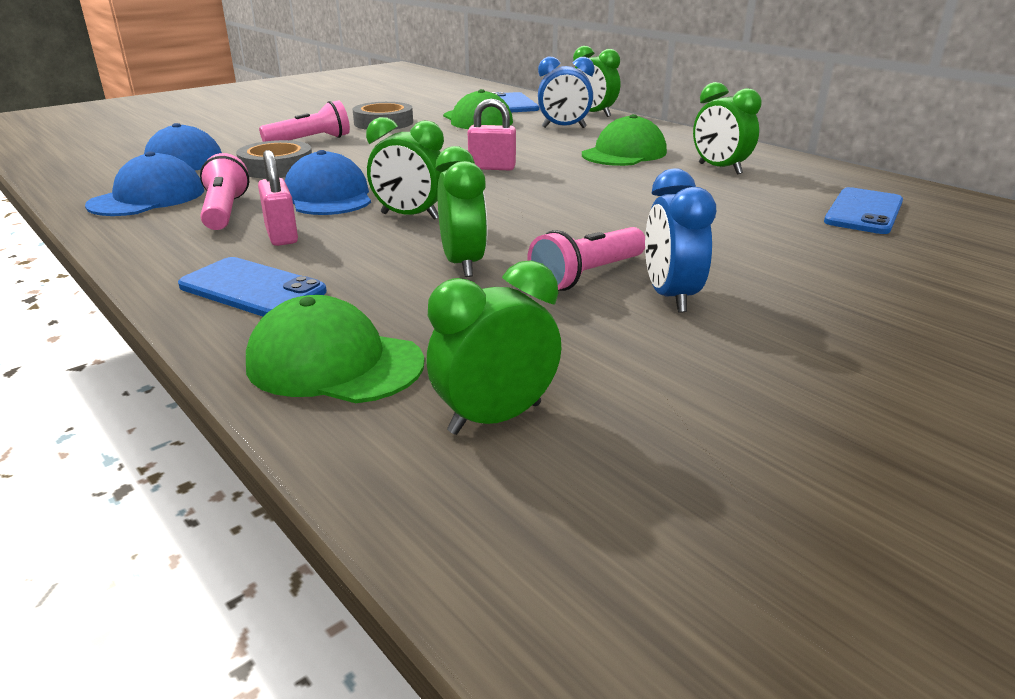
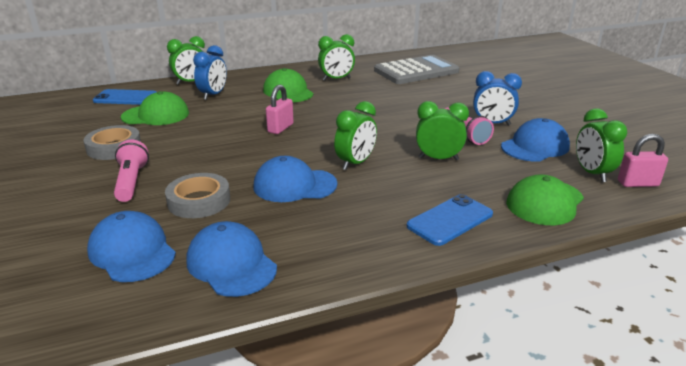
camera: 70 degrees left, 0 degrees up
(225, 211) = (297, 227): pink flashlight -> none
(281, 236) = (364, 206): pink padlock -> pink padlock (637, 183)
(591, 346) = (535, 146): none -> blue cap
(864, 212) = (416, 71): blue phone -> grey calculator

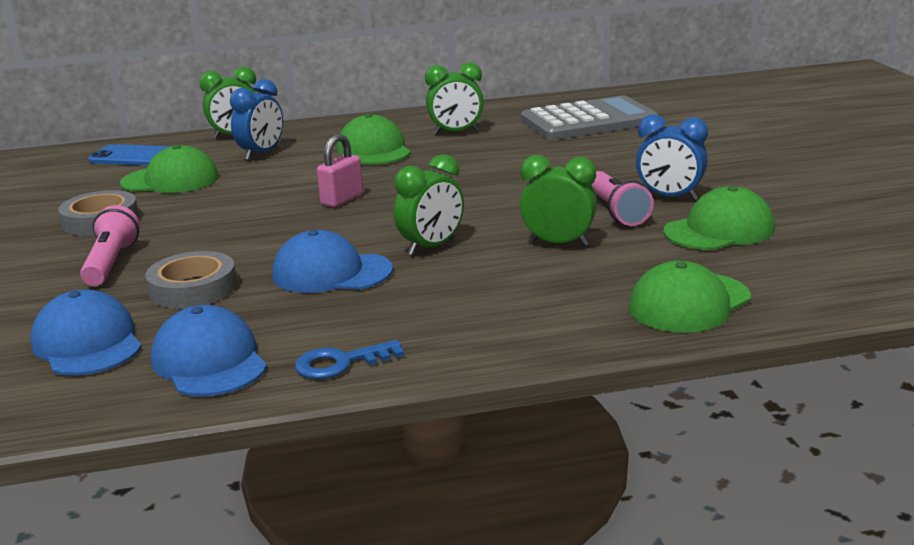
camera: 10 degrees right, 5 degrees down
(330, 261) = (341, 363): none -> blue key
(450, 220) = (533, 321): blue phone -> none
(535, 146) = (719, 230): blue cap -> green cap
(592, 173) = (788, 268): green clock -> none
(637, 183) = (853, 283): pink padlock -> none

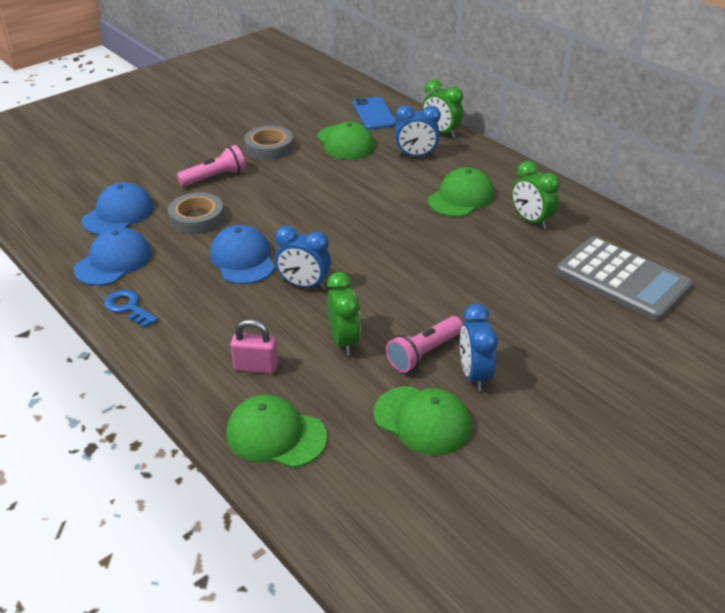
camera: 60 degrees right, 15 degrees up
(342, 199) = (359, 219): pink padlock -> pink padlock (256, 367)
(431, 247) = (304, 285): green clock -> blue clock

